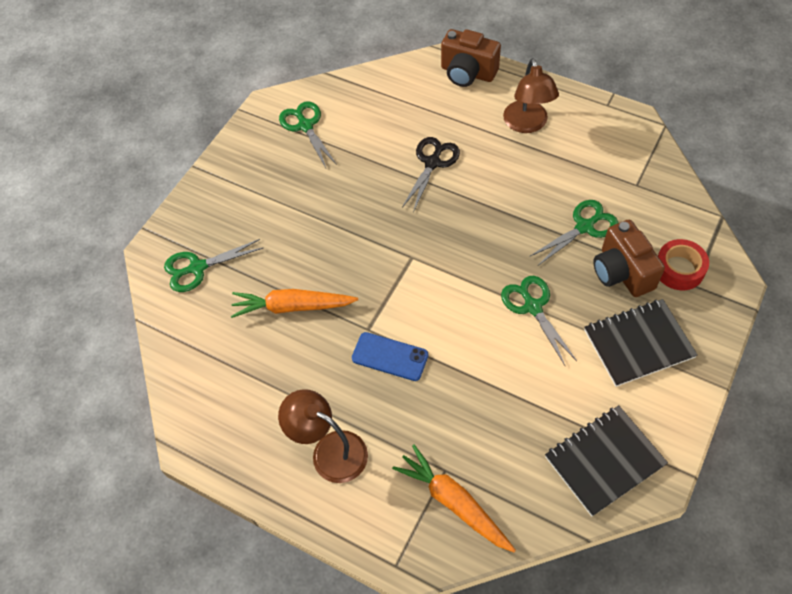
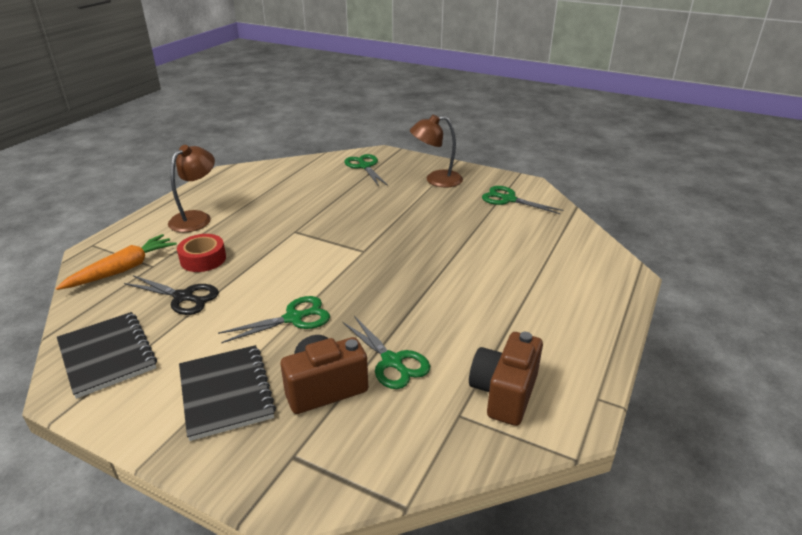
camera: 85 degrees right, 25 degrees down
(292, 307) = (323, 200): orange carrot -> none
(305, 126) = (508, 199): green scissors -> green scissors turned 120 degrees counterclockwise
(390, 356) = (265, 241): blue phone -> none
(432, 163) = (475, 262): black scissors -> black scissors (183, 297)
(467, 73) = (609, 285): brown camera -> brown camera (504, 393)
(527, 124) = (543, 325): brown lamp -> brown lamp (436, 180)
(679, 269) = (320, 443): red tape -> red tape (203, 259)

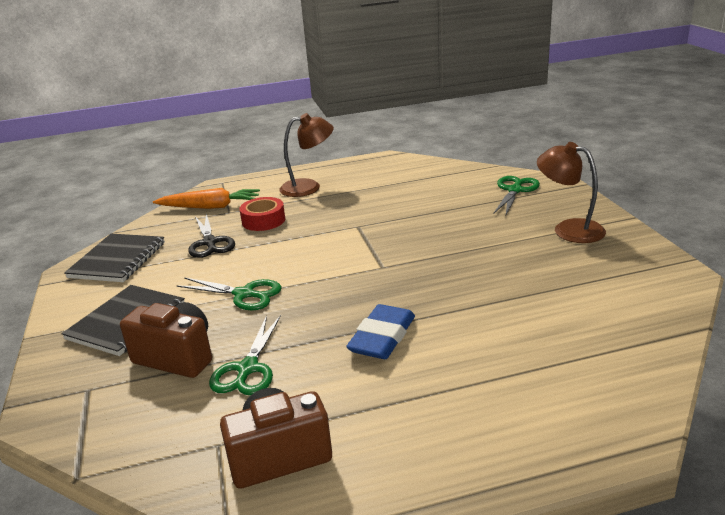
camera: 50 degrees right, 5 degrees down
(441, 293) = (382, 337): none -> blue eraser
(508, 199) = (622, 282): green scissors -> none

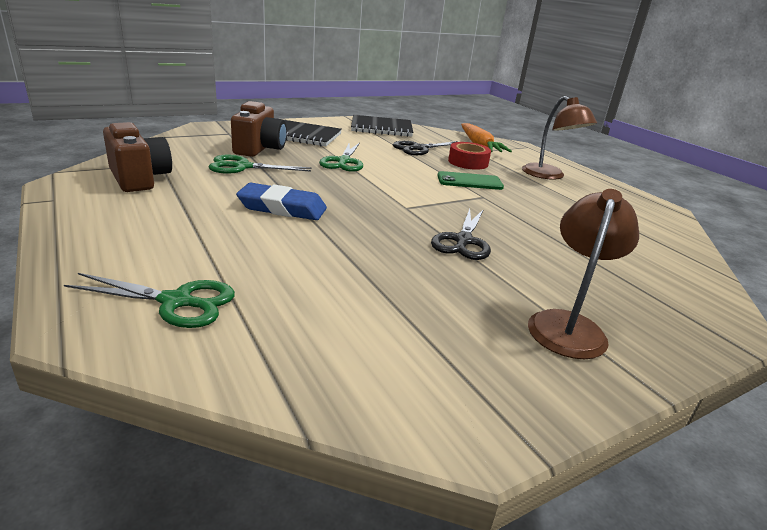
camera: 70 degrees right, 0 degrees up
(319, 227) = (469, 181): none -> green phone
(452, 248) = (463, 241): none -> black scissors
(515, 190) = (659, 287): green scissors -> green scissors (176, 302)

